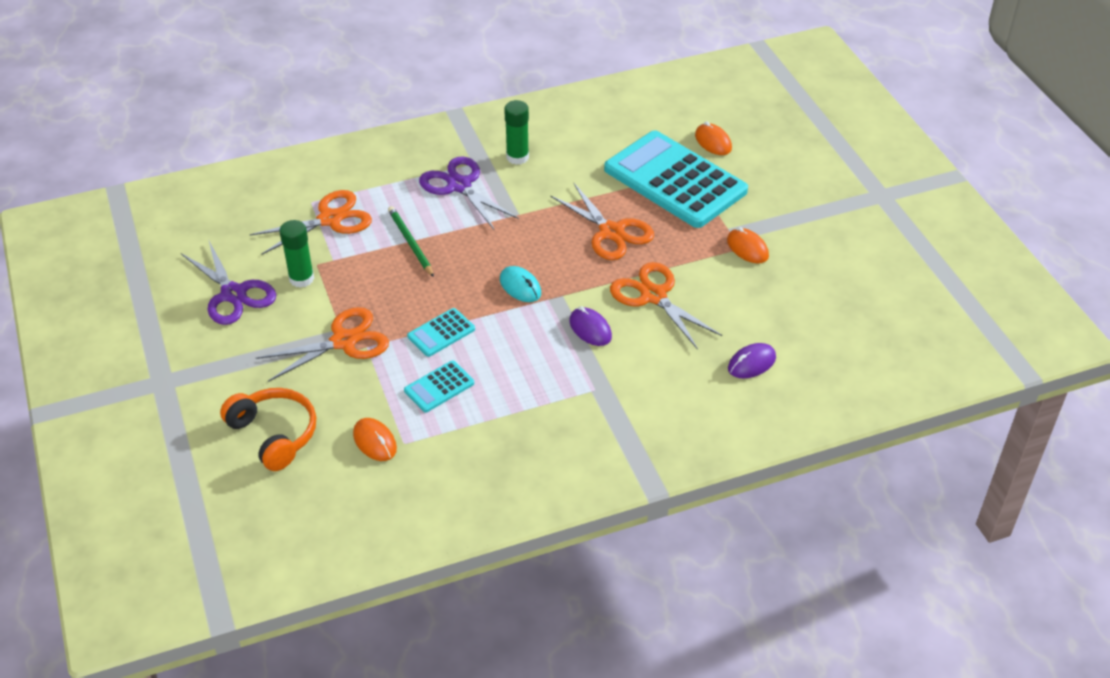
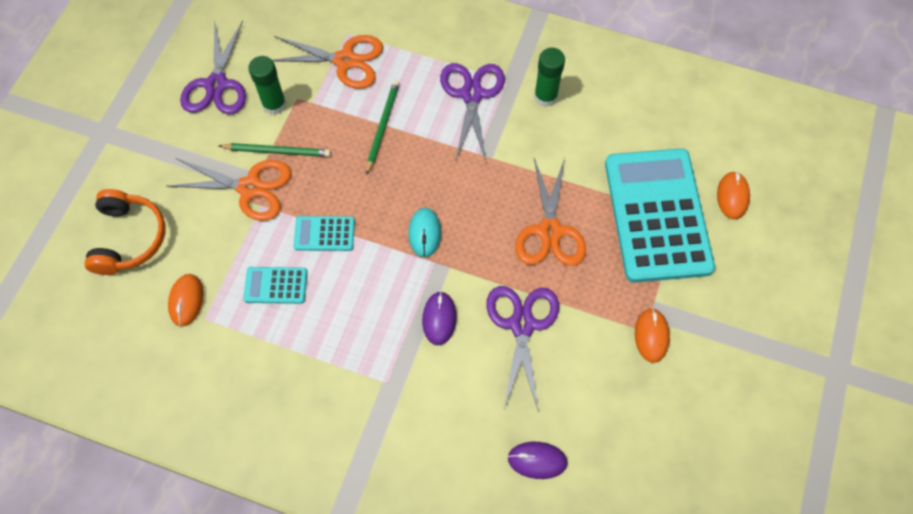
camera: 40 degrees right, 20 degrees up
(340, 306) = (277, 151): none -> green pencil
(653, 296) = (522, 325): orange scissors -> purple scissors

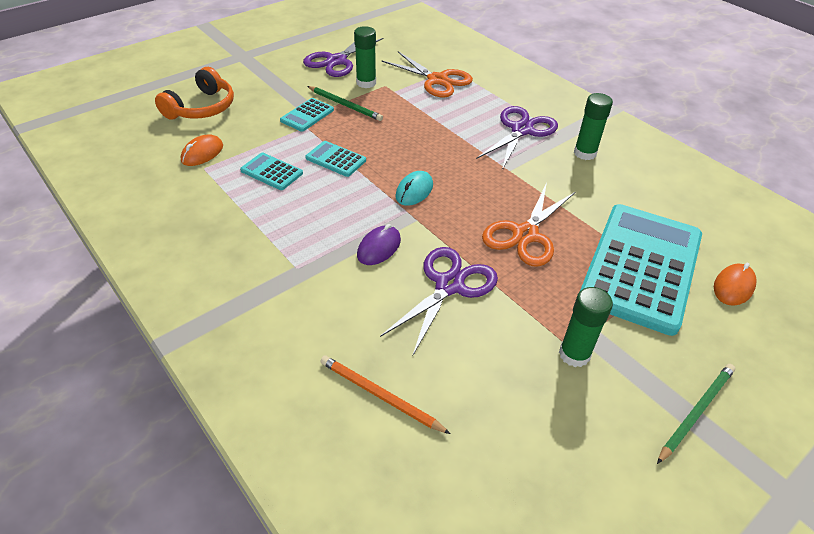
camera: 30 degrees right, 20 degrees down
(250, 188) = (307, 115): orange scissors -> turquoise calculator
(382, 126) = (434, 121): green pencil -> green pencil (696, 412)
(537, 460) = (380, 395): purple mouse -> orange pencil
(651, 336) = (574, 354): orange mouse -> green glue stick

